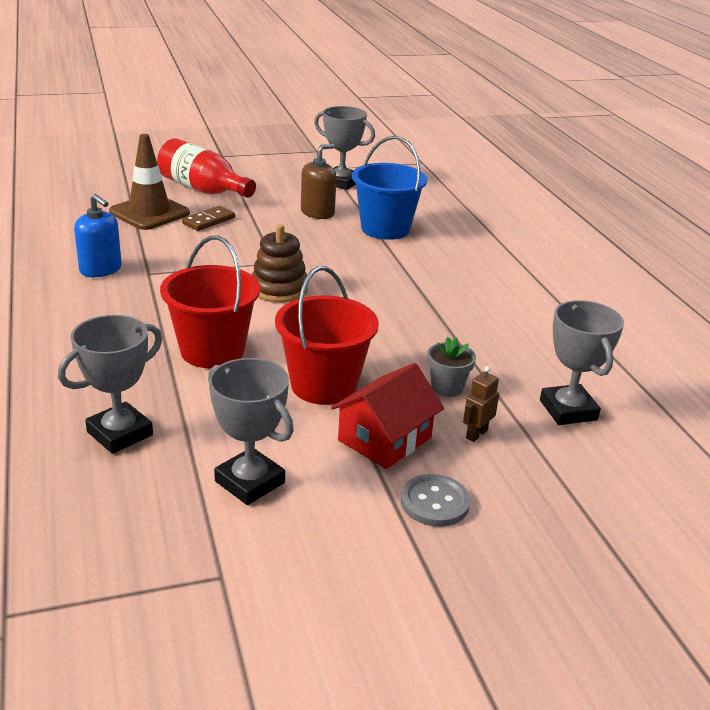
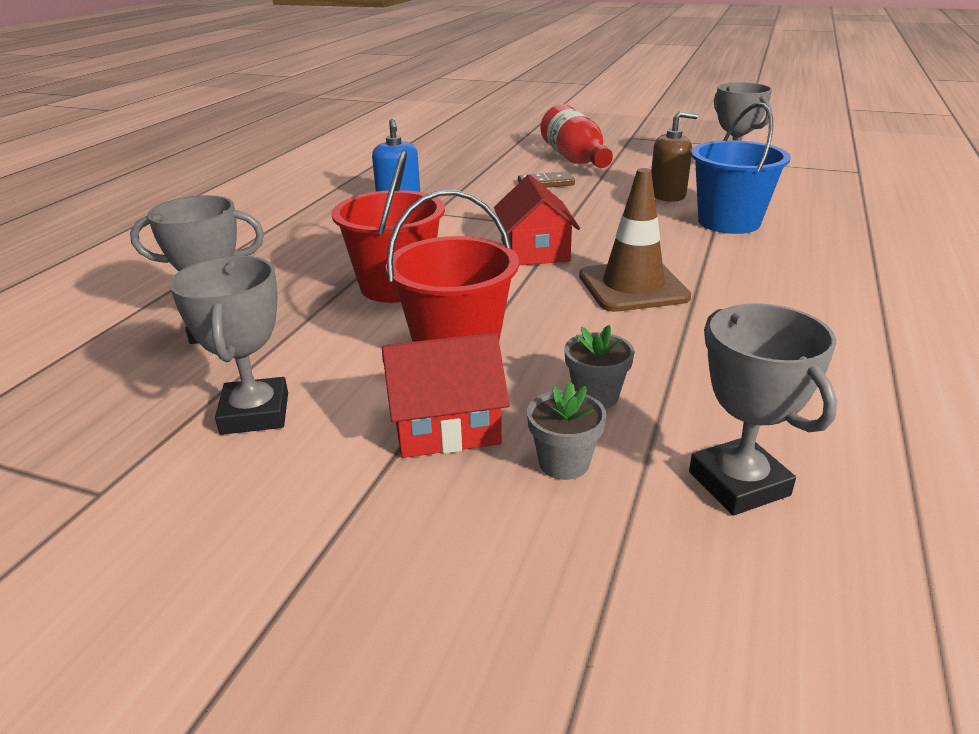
camera: 40 degrees right, 0 degrees up
(149, 213) = (501, 169): brown traffic cone -> brown traffic cone (633, 287)
(279, 289) = (535, 250): brown stacking toy -> red house
(434, 502) = (404, 521): grey button -> none
(476, 434) = (564, 463): brown robot -> grey flower pot
(568, 410) = (738, 483): grey trophy -> grey trophy turned 45 degrees counterclockwise

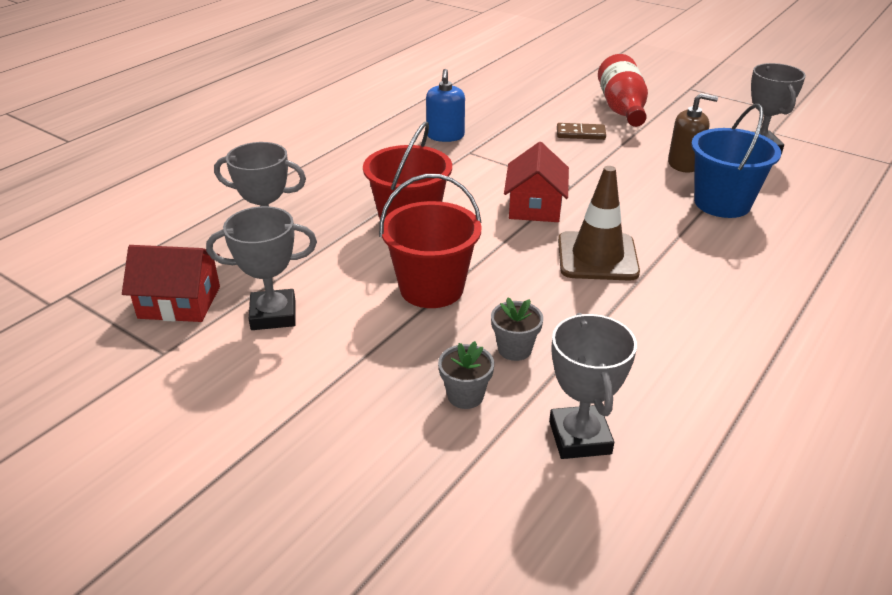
camera: 15 degrees right, 5 degrees up
(255, 413) = (273, 315): grey trophy -> grey trophy turned 75 degrees clockwise
(445, 425) = (397, 350): red house -> red house (179, 302)

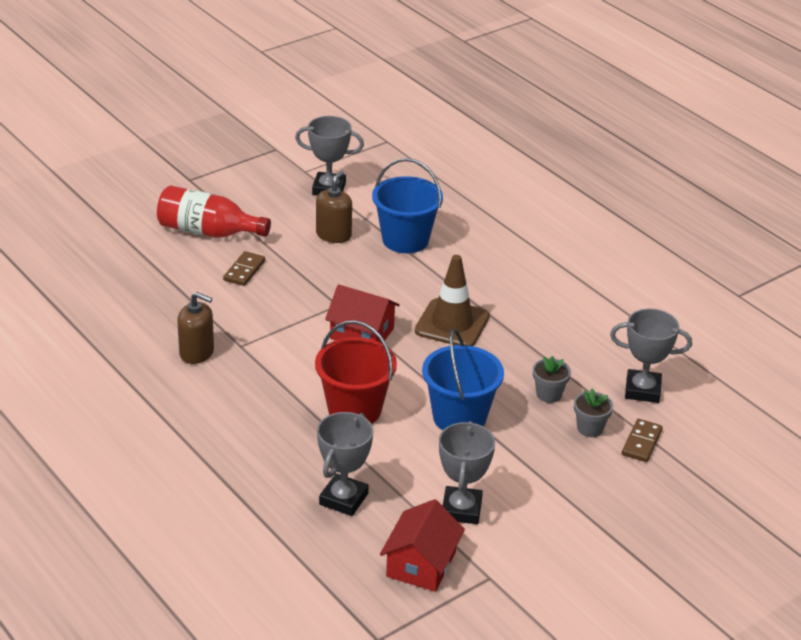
camera: 75 degrees left, 0 degrees up
(431, 288) = (459, 417): red bucket -> blue bucket
(445, 136) = (197, 352): blue soap dispenser -> brown soap dispenser
(460, 452) = (641, 442): none -> brown domino

